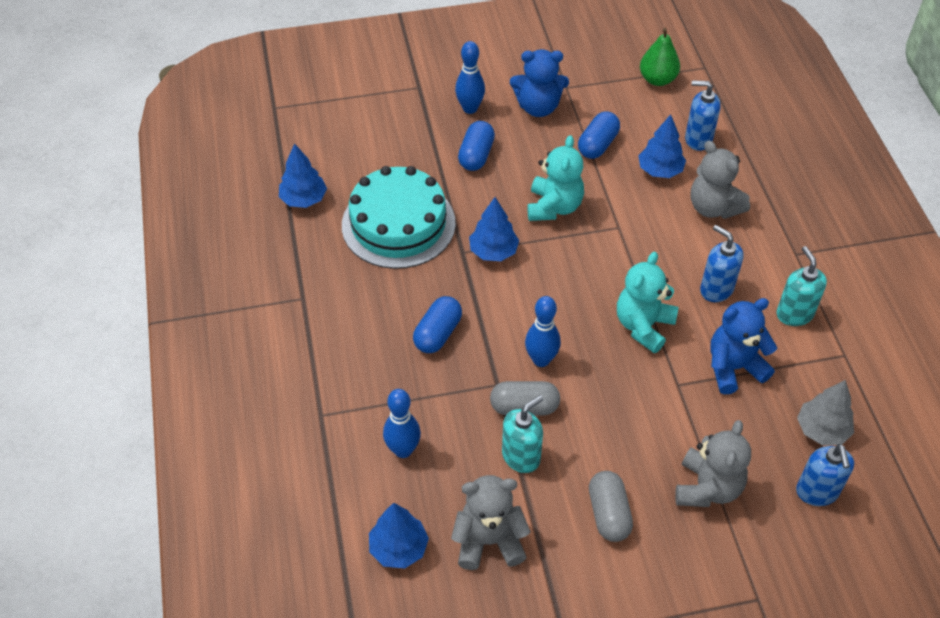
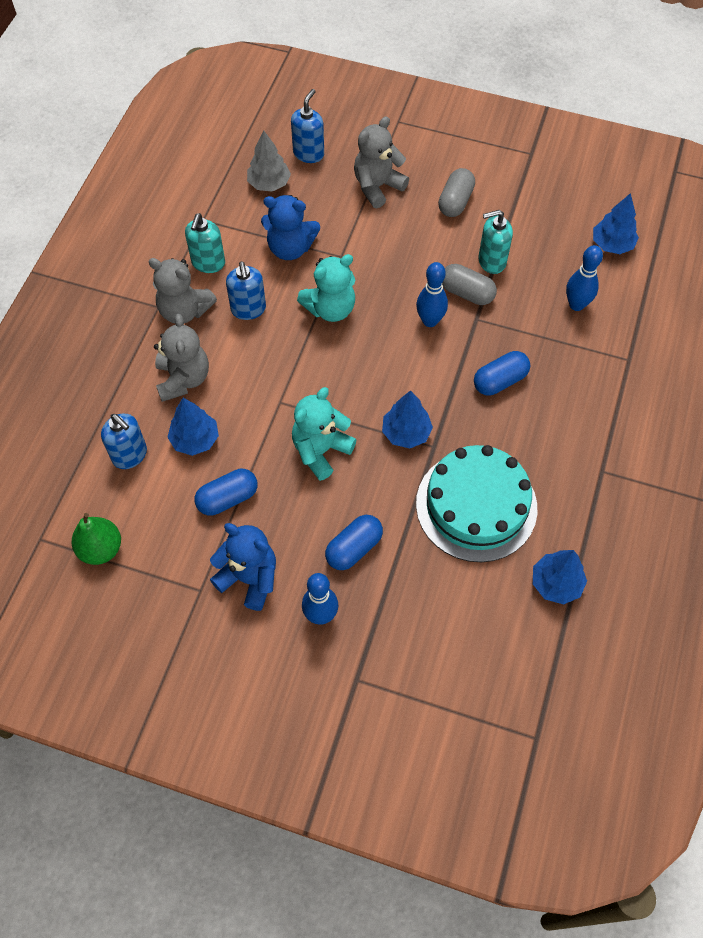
camera: 150 degrees left, 10 degrees up
(489, 541) = (547, 222): grey teddy bear -> grey teddy bear (184, 310)

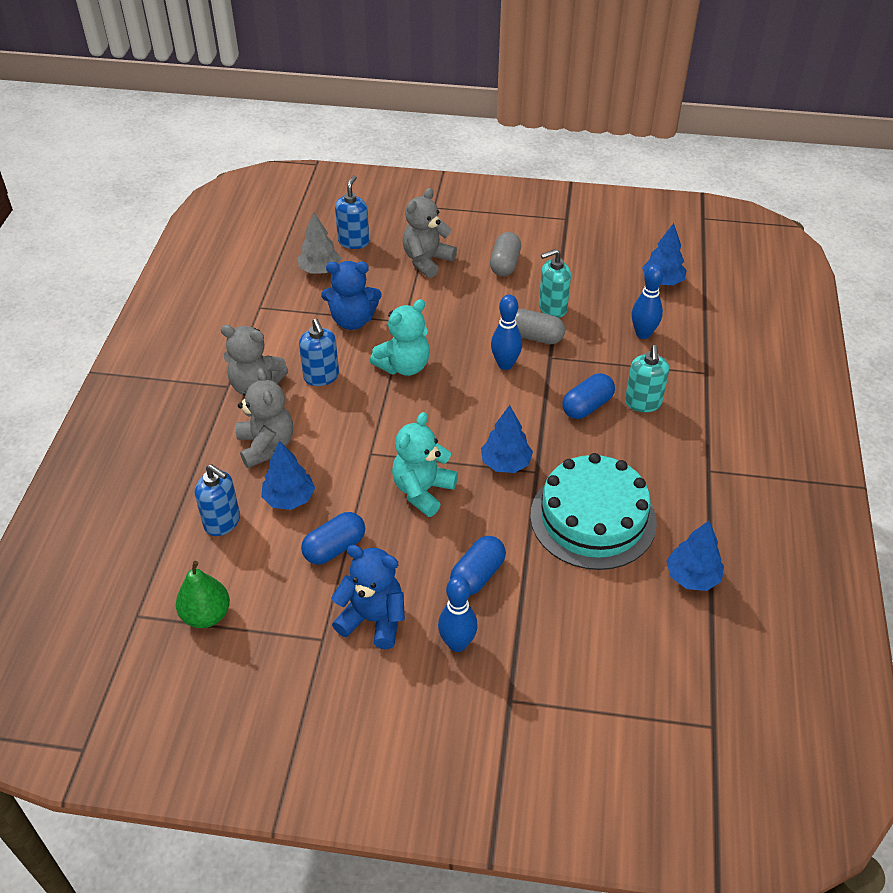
camera: 10 degrees left, 15 degrees down
(208, 263) = (272, 342): turquoise soap dispenser -> turquoise soap dispenser (643, 403)

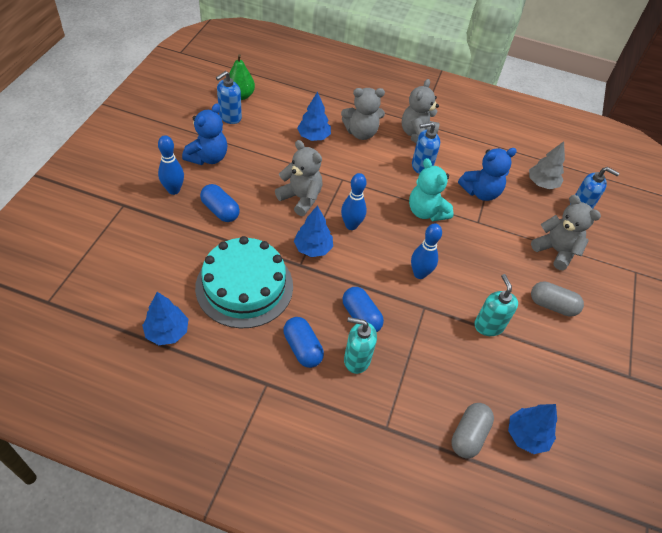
camera: 95 degrees right, 5 degrees up
(222, 522) = (304, 108): blue soap dispenser -> blue soap dispenser (230, 117)
(334, 548) = (267, 150): blue capsule -> blue capsule (302, 348)
(352, 320) = (481, 192): blue teddy bear -> blue teddy bear turned 120 degrees counterclockwise
(422, 491) = (301, 198): turquoise teddy bear -> grey teddy bear
(535, 337) = (451, 303): grey capsule -> grey capsule (469, 435)
(643, 334) = (447, 390): blue bowling pin -> blue bowling pin (351, 225)

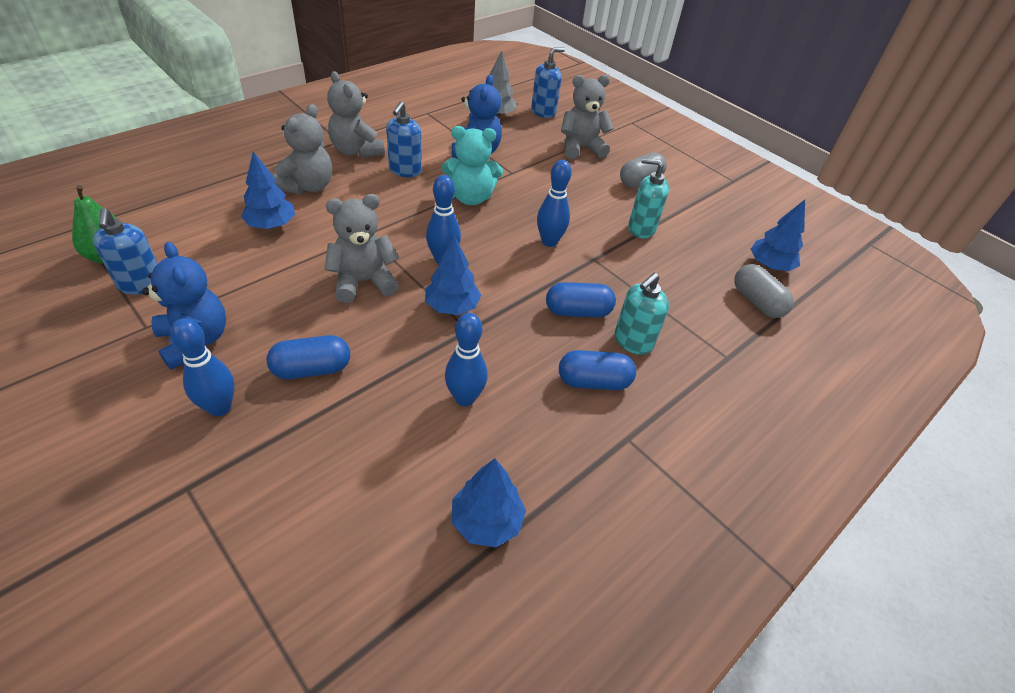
camera: 60 degrees left, 5 degrees down
(244, 286) = (465, 398): turquoise cake -> blue bowling pin

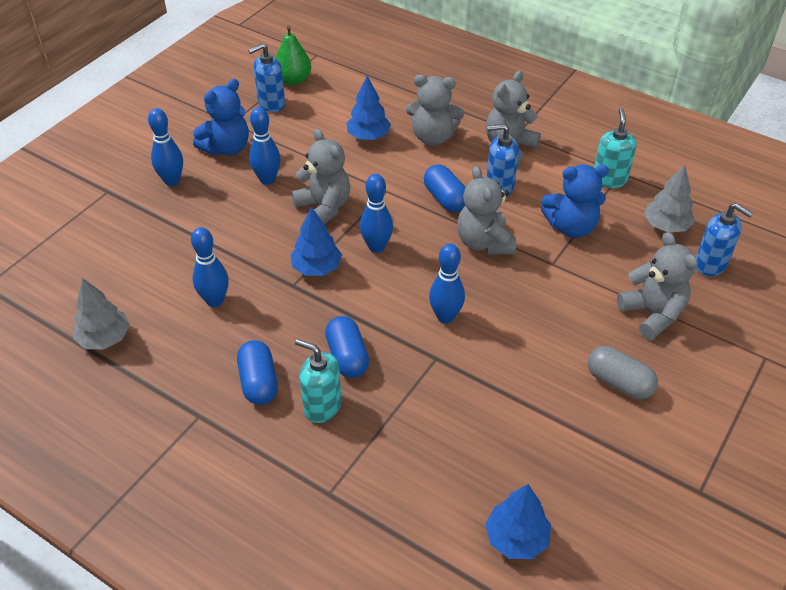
camera: 80 degrees right, 0 degrees up
(285, 316) = (267, 179): none -> blue bowling pin
(312, 369) = (218, 210): blue capsule -> blue capsule (445, 199)
(471, 198) = (484, 243): turquoise teddy bear -> grey teddy bear
(486, 521) = (104, 339): blue tree -> grey tree
(641, 228) = (516, 394): turquoise soap dispenser -> turquoise soap dispenser (609, 179)
(757, 302) = (435, 523): grey capsule -> none

